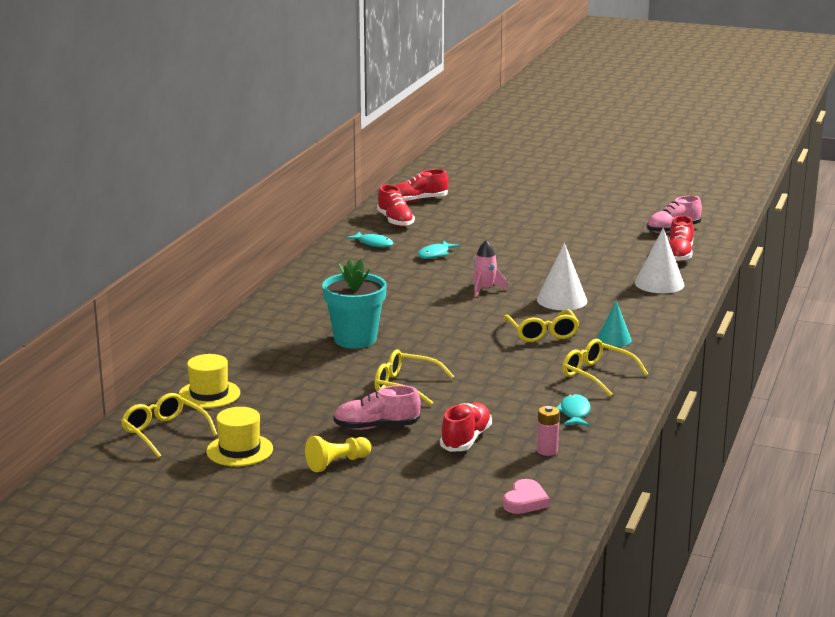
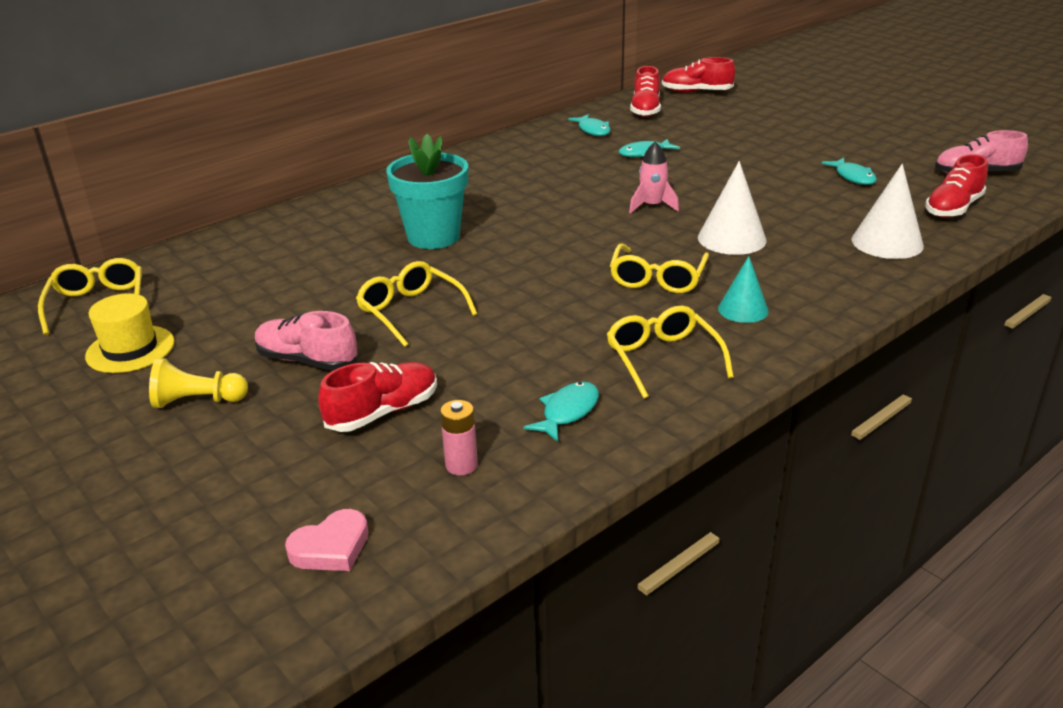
camera: 30 degrees right, 10 degrees up
(209, 394) = (203, 268): yellow hat -> none
(597, 246) = (853, 177): none -> turquoise fish

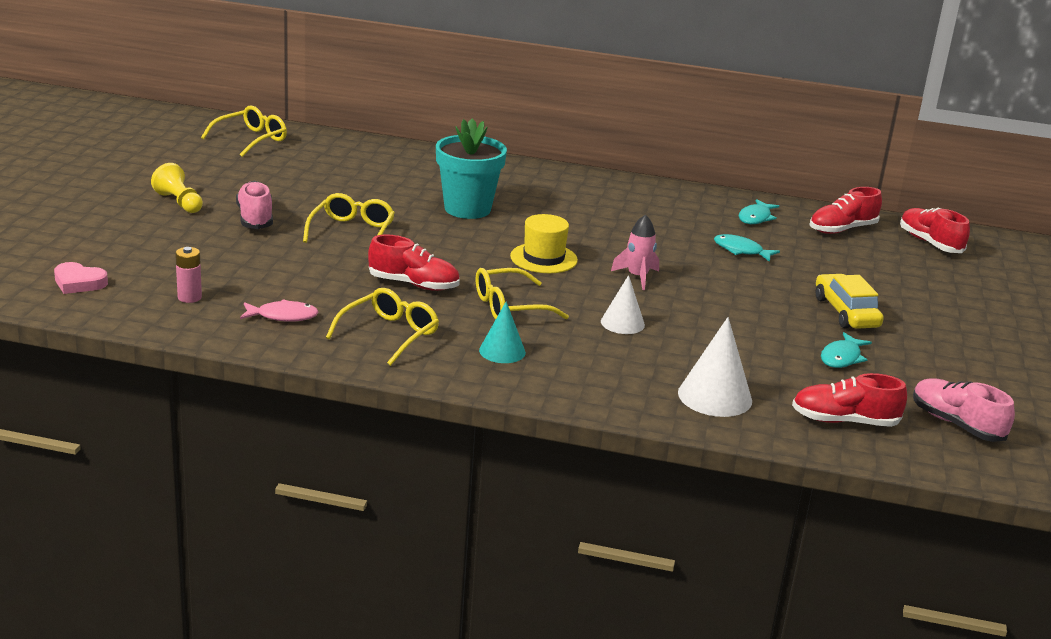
camera: 50 degrees right, 5 degrees down
(130, 349) = (212, 166): yellow hat -> yellow hat (543, 258)
(383, 412) = (222, 258): red shoe -> red shoe (413, 284)
(567, 412) = (283, 316): turquoise fish -> pink fish
(731, 238) = (622, 323): white cone -> white cone, size x0.65
(782, 152) = (846, 312): none -> yellow car

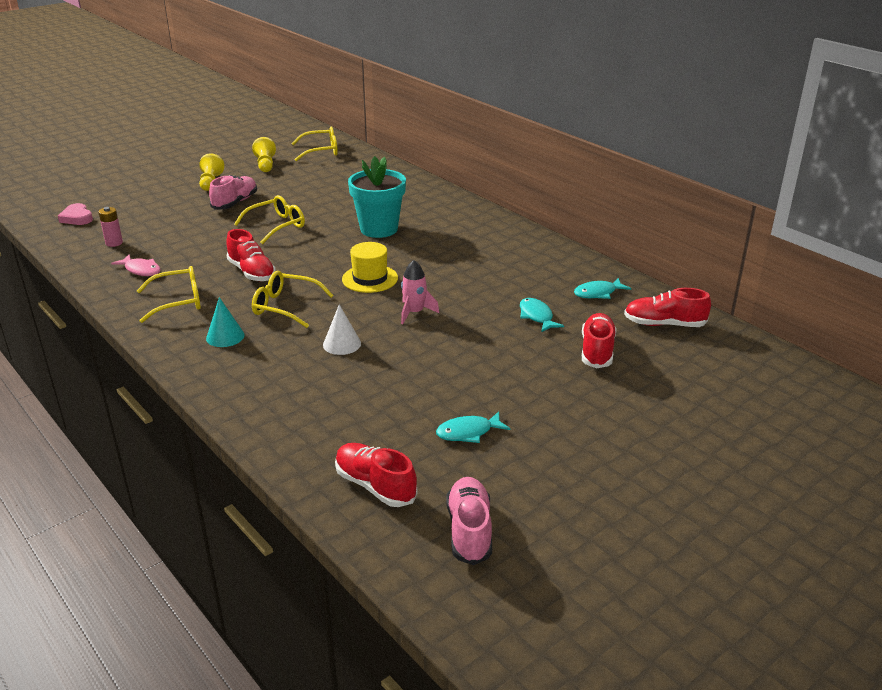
camera: 40 degrees right, 5 degrees up
(210, 168) = (265, 164): none -> yellow pawn
(715, 396) = (309, 424): white cone -> none
(846, 312) = (540, 396): yellow car -> none
(930, 243) = (735, 361): red shoe -> red shoe (597, 351)

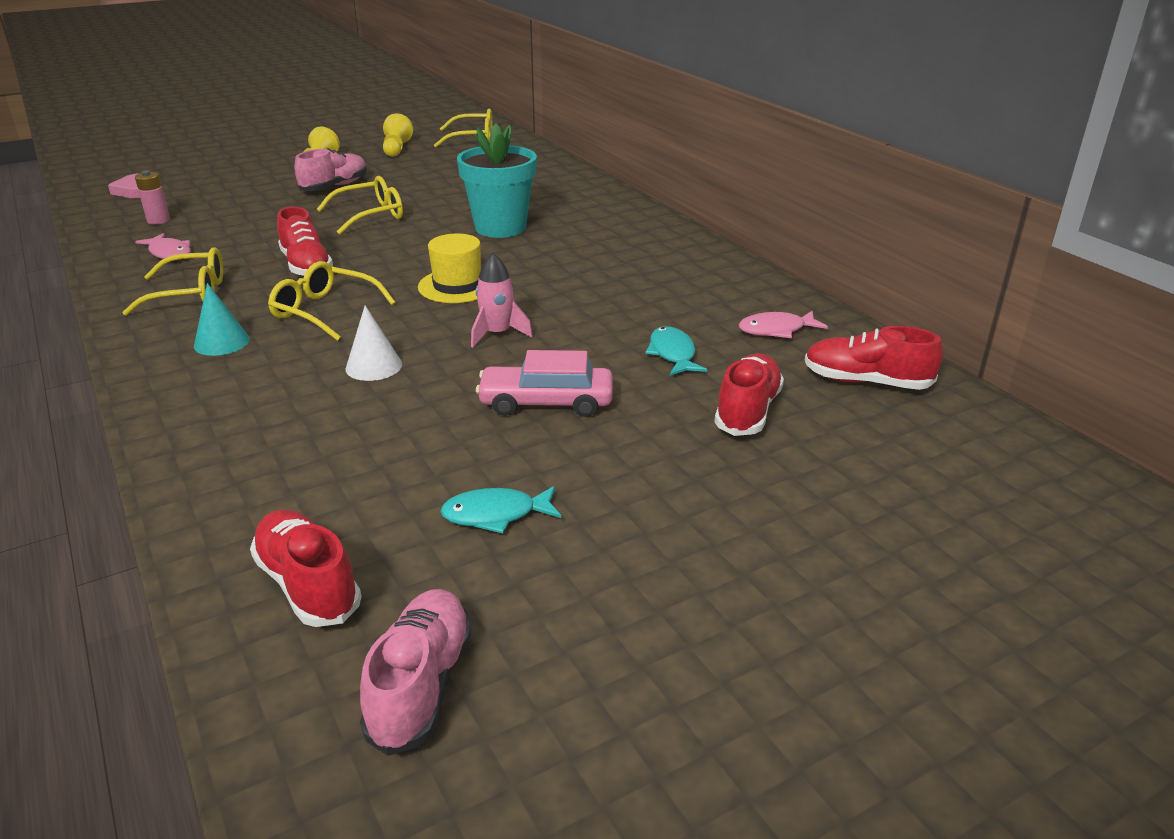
camera: 10 degrees right, 0 degrees up
(468, 358) = (546, 402): none -> pink car
(598, 293) = (776, 330): turquoise fish -> pink fish

